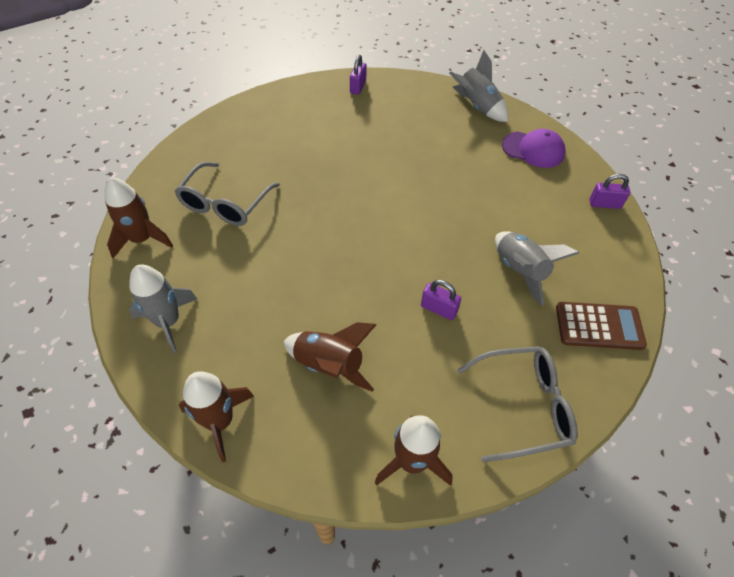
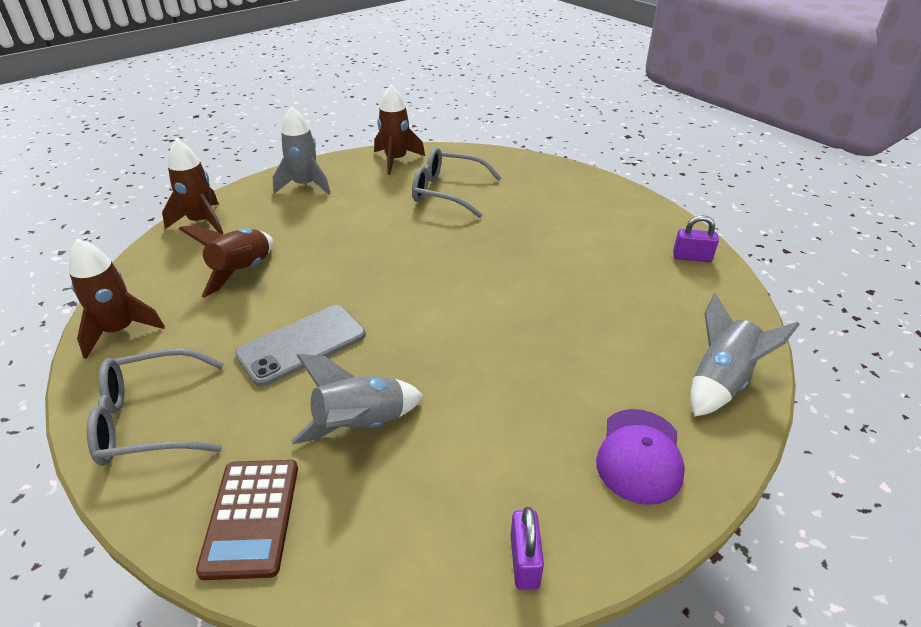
camera: 85 degrees right, 15 degrees down
(438, 309) = (302, 345): purple padlock -> grey phone
(523, 406) = (149, 420): grey glasses -> grey glasses turned 90 degrees clockwise

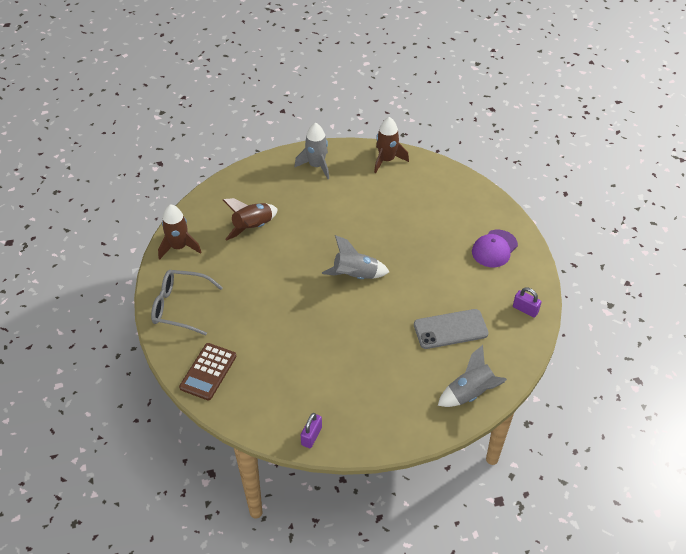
camera: 25 degrees right, 10 degrees up
(201, 222) = (243, 179): brown rocket -> none
(302, 345) = (265, 289): grey phone -> grey phone (450, 329)
(361, 425) = (273, 346): grey rocket -> grey rocket (355, 276)
(447, 192) = (404, 201): grey glasses -> none
(639, 455) = (396, 413): purple cap -> purple cap (494, 249)

